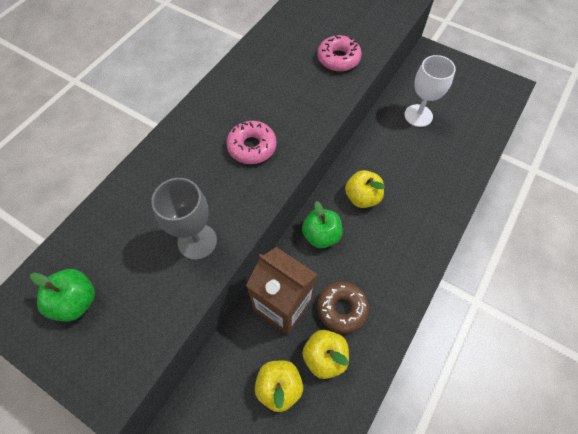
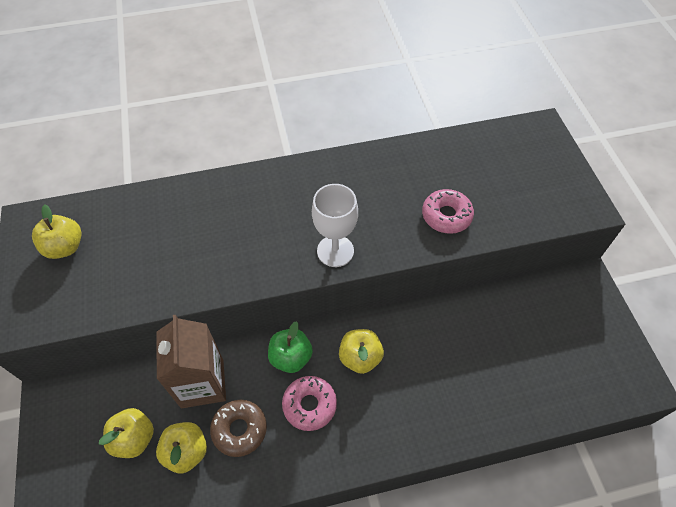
camera: 45 degrees right, 5 degrees down
(76, 301) = (65, 247): green apple -> yellow apple
(197, 241) = (172, 273): grey goblet -> none
(252, 147) = (288, 235): pink donut -> pink donut (309, 405)
(418, 115) = (500, 331): white goblet -> white goblet (335, 251)

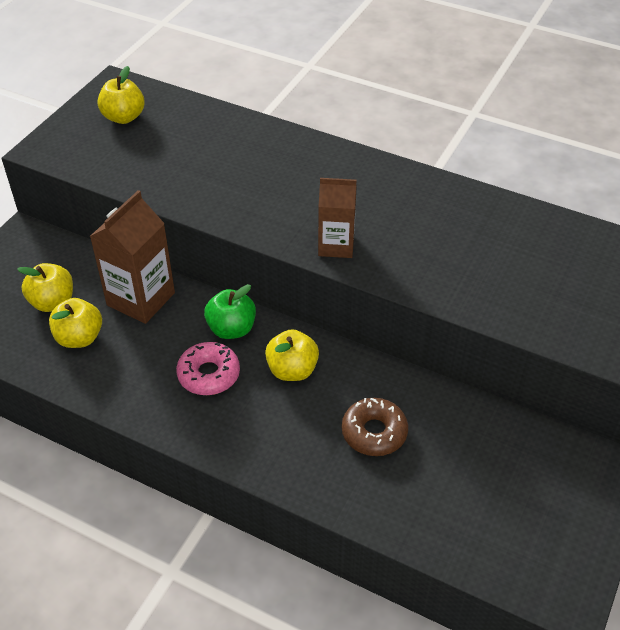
camera: 40 degrees right, 10 degrees down
(239, 429) = (134, 352): brown donut -> brown donut (374, 432)
(335, 251) = (336, 245): white goblet -> brown carton
(446, 216) = (478, 281): pink donut -> none

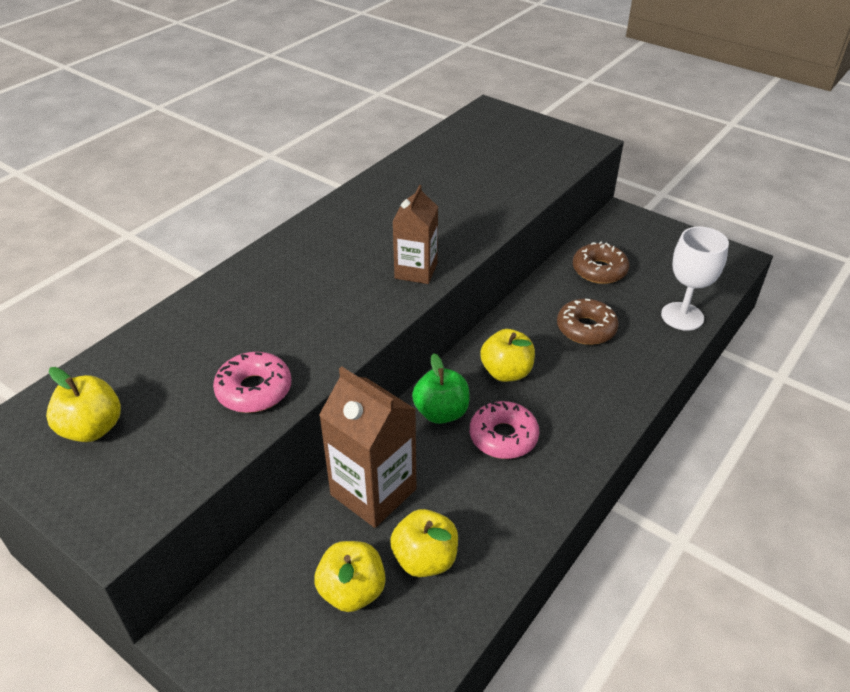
camera: 80 degrees left, 5 degrees down
(167, 179) = (254, 390): none -> pink donut
(422, 527) = (682, 316): none -> white goblet
(484, 443) = (599, 270): none -> brown donut

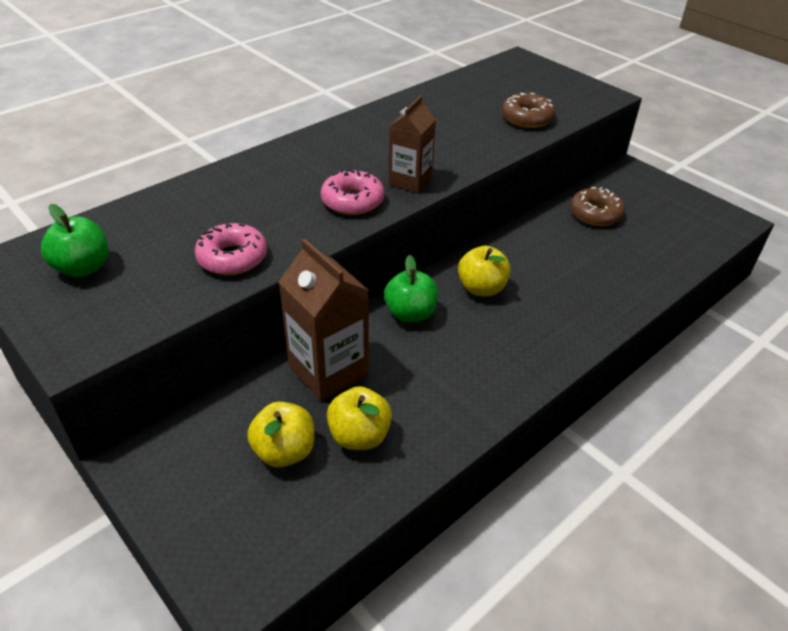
camera: 10 degrees right, 0 degrees up
(92, 428) = (83, 268): yellow apple -> green apple
(503, 437) = (463, 343): pink donut -> pink donut (352, 201)
(586, 328) = (568, 262): brown donut -> brown donut (527, 118)
(682, 316) = (667, 264): white goblet -> none

